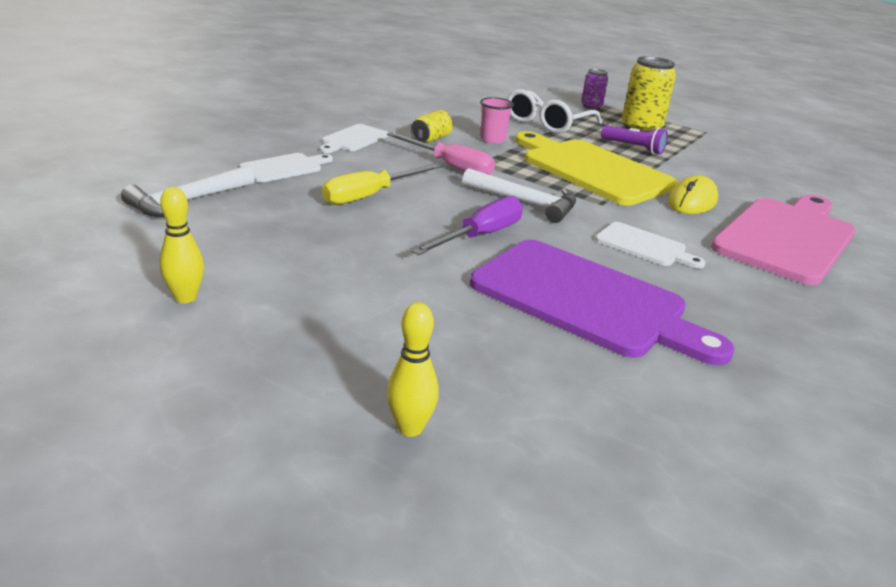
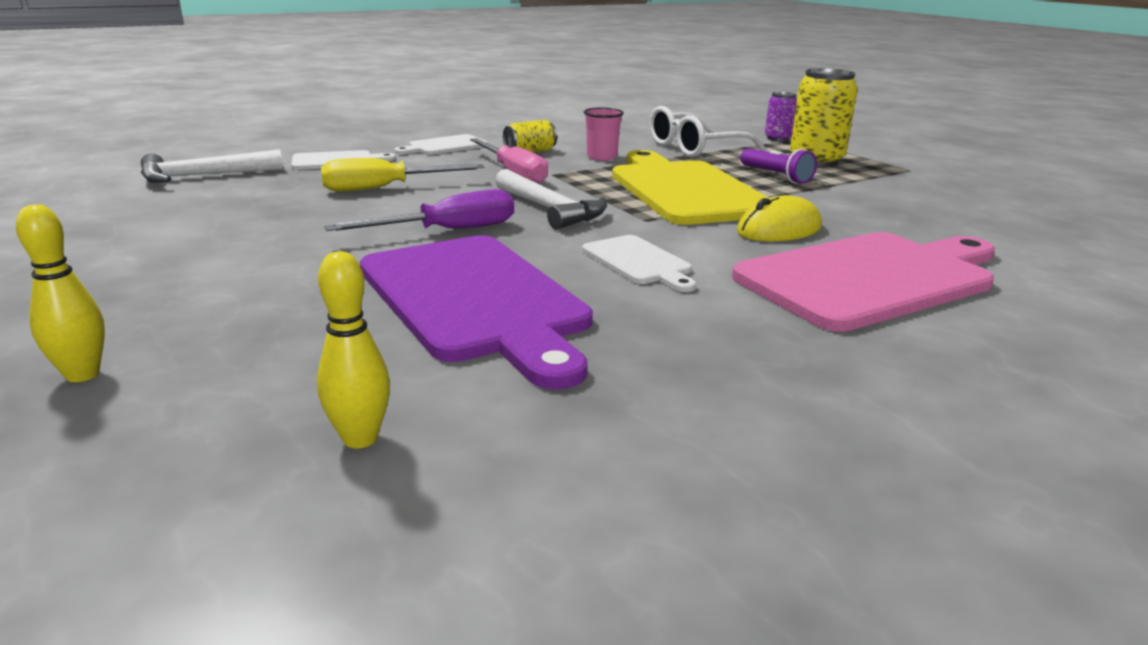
camera: 25 degrees right, 5 degrees down
(186, 298) = (74, 241): yellow bowling pin -> yellow bowling pin (360, 438)

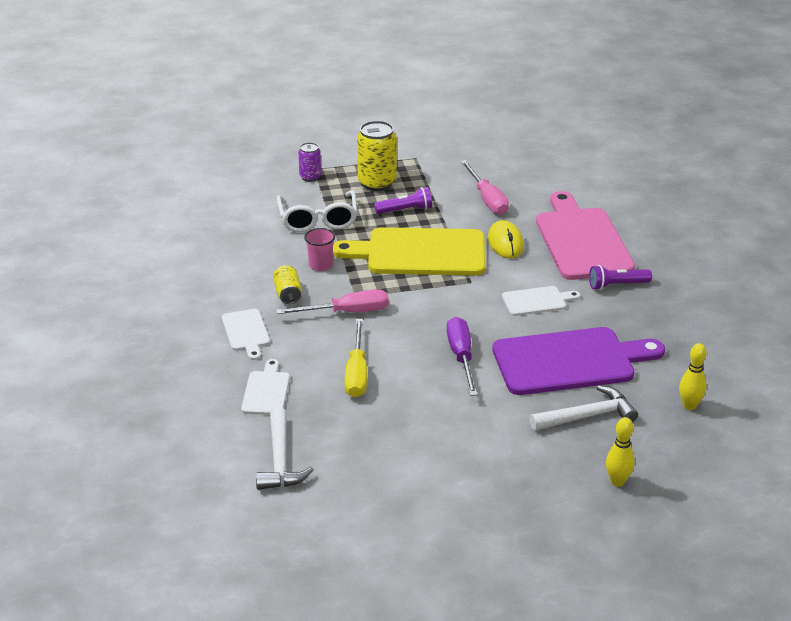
camera: 70 degrees left, 10 degrees up
(550, 210) = (436, 312): white hammer -> white hammer (587, 416)
(764, 320) = (617, 285): none -> purple flashlight
(880, 210) = (487, 199): none -> pink screwdriver

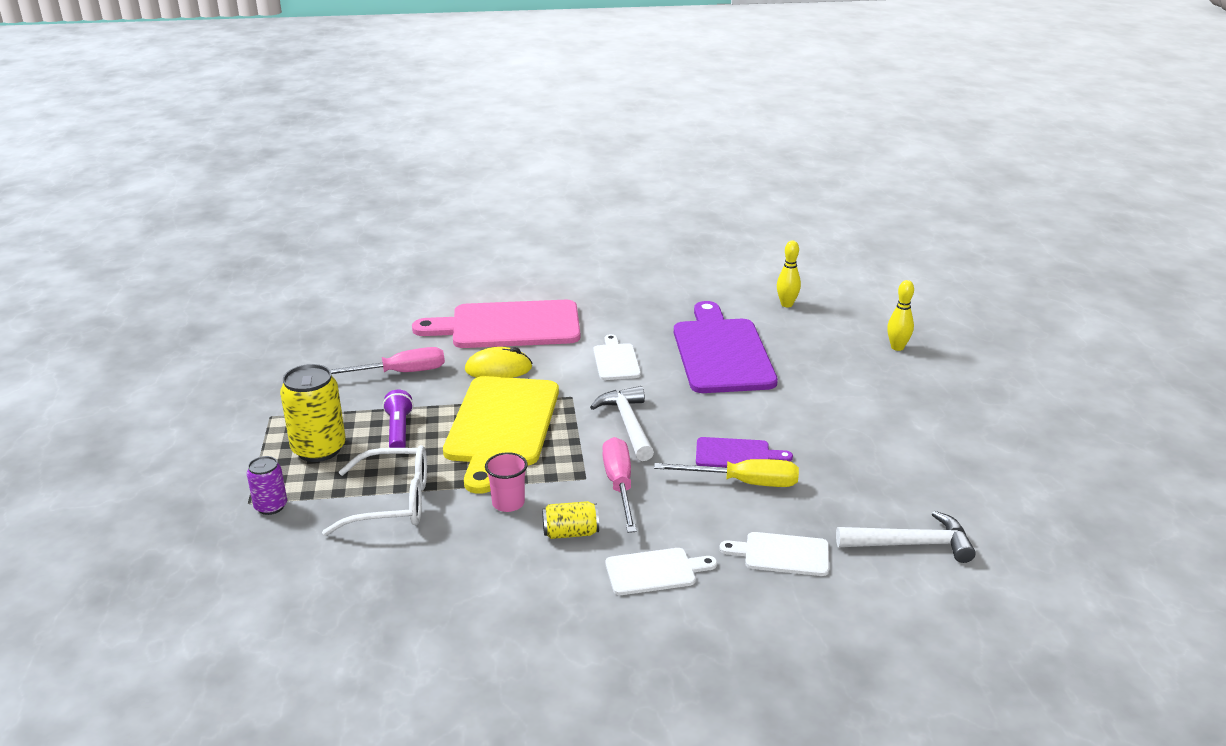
camera: 85 degrees left, 5 degrees down
(396, 370) = (736, 455): none -> purple cutting board
(461, 357) = (713, 412): purple screwdriver -> none
(587, 416) = (806, 352): white hammer -> white hammer (628, 424)
(617, 285) = (595, 316): purple flashlight -> none

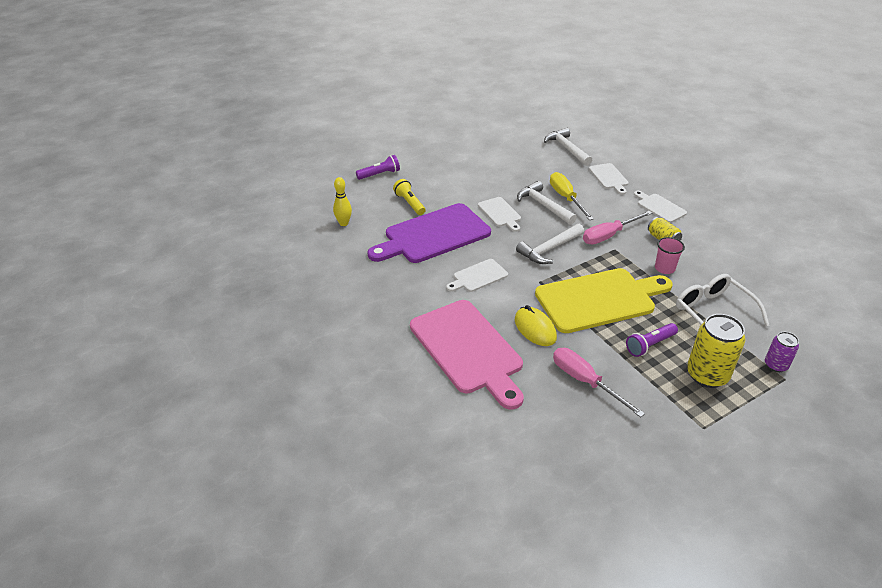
camera: 115 degrees left, 10 degrees up
(736, 455) = (543, 205): purple cutting board -> white hammer
(739, 412) = (500, 213): none -> white cutting board
(807, 353) = (409, 203): none -> yellow flashlight
(897, 347) = (379, 174): yellow bowling pin -> purple flashlight

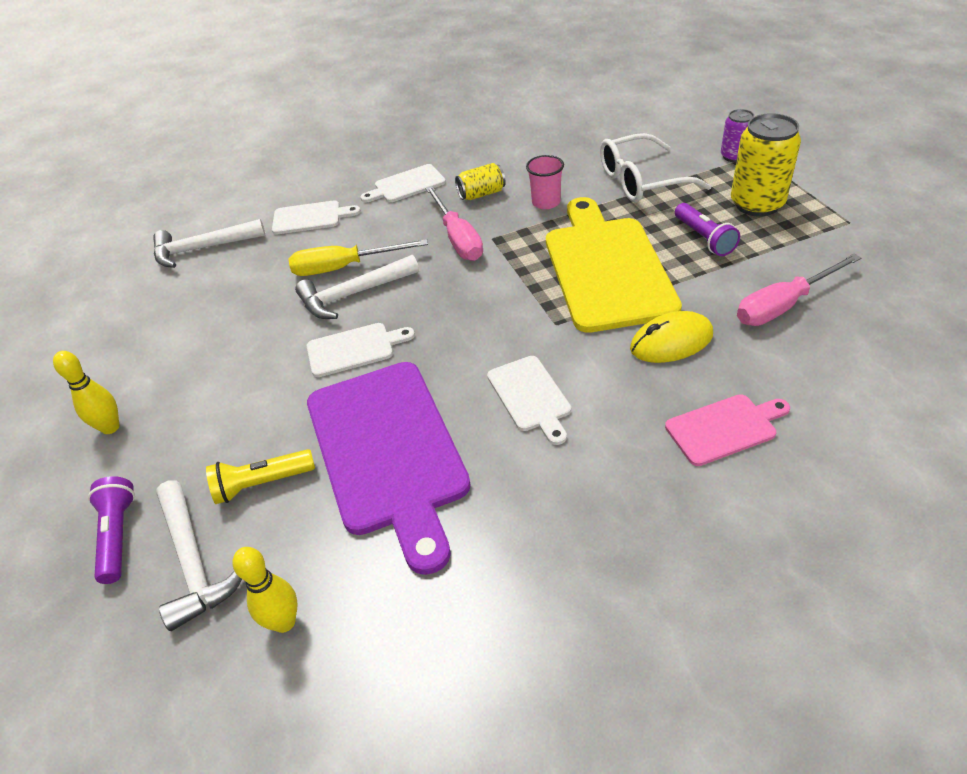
camera: 75 degrees left, 5 degrees up
(435, 156) = (110, 427): none -> yellow bowling pin
(468, 349) = (724, 428): pink cutting board -> pink cutting board, size x0.48
(549, 249) = (475, 303): white hammer -> white hammer (194, 562)

